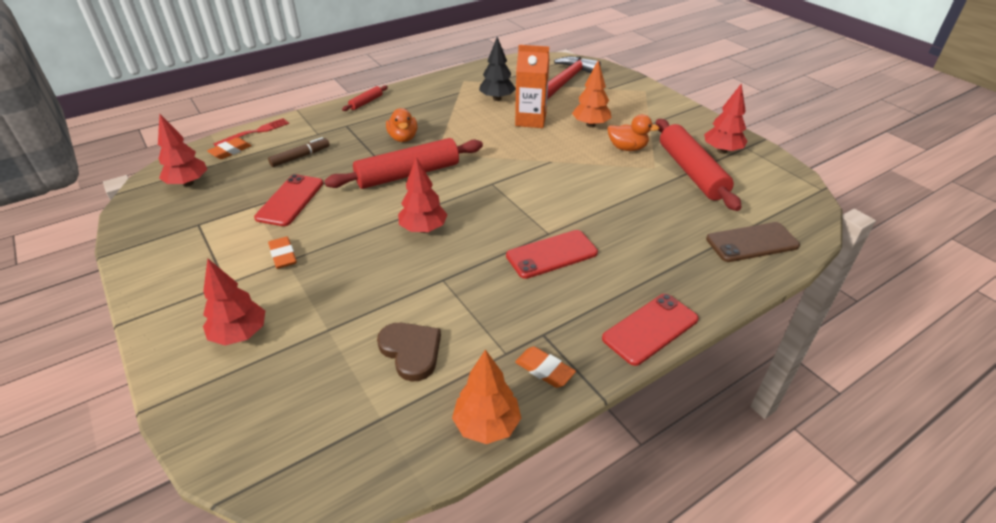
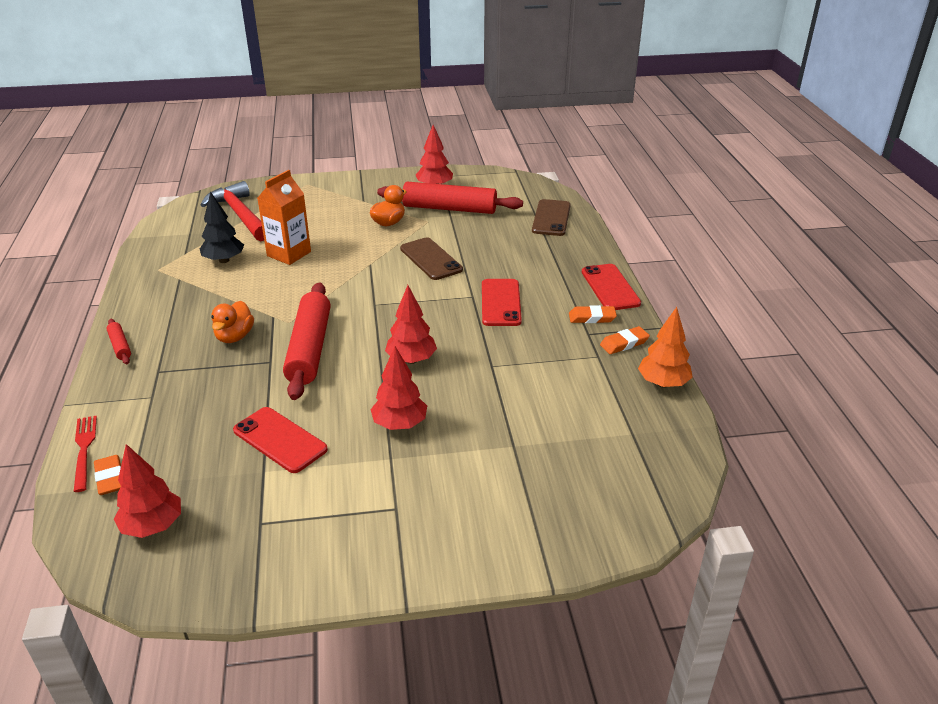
camera: 65 degrees left, 5 degrees down
(240, 334) = (485, 505): red tree -> red tree (400, 424)
(283, 255) = (379, 459): orange eraser -> orange eraser (592, 318)
(300, 157) = (192, 418): brown marker -> none
(403, 138) = (234, 337): orange duck -> orange duck turned 90 degrees clockwise
(411, 351) = (569, 402): brown heart -> none
(589, 189) = (430, 259): none -> brown phone
(590, 125) = (333, 227): orange tree -> none

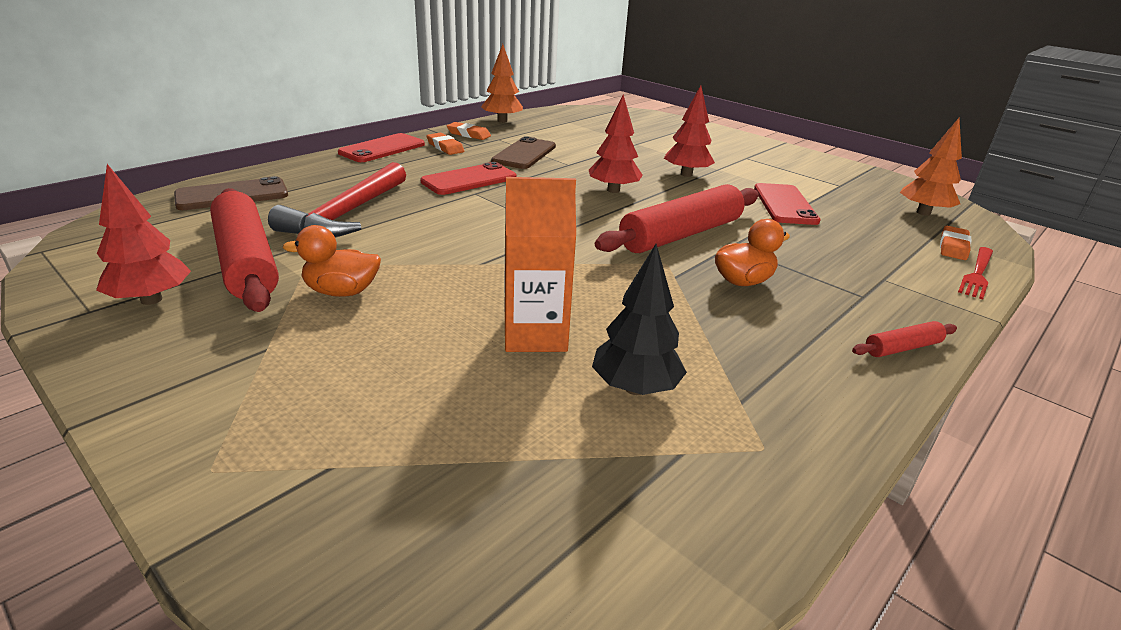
camera: 130 degrees left, 5 degrees down
(120, 346) = (902, 348): red rolling pin -> red rolling pin turned 45 degrees clockwise
(153, 526) = (923, 213): red tree -> orange tree
(240, 215) = (466, 481): red hammer -> red hammer (347, 214)
(430, 259) = (422, 231): brown phone -> brown phone (524, 154)

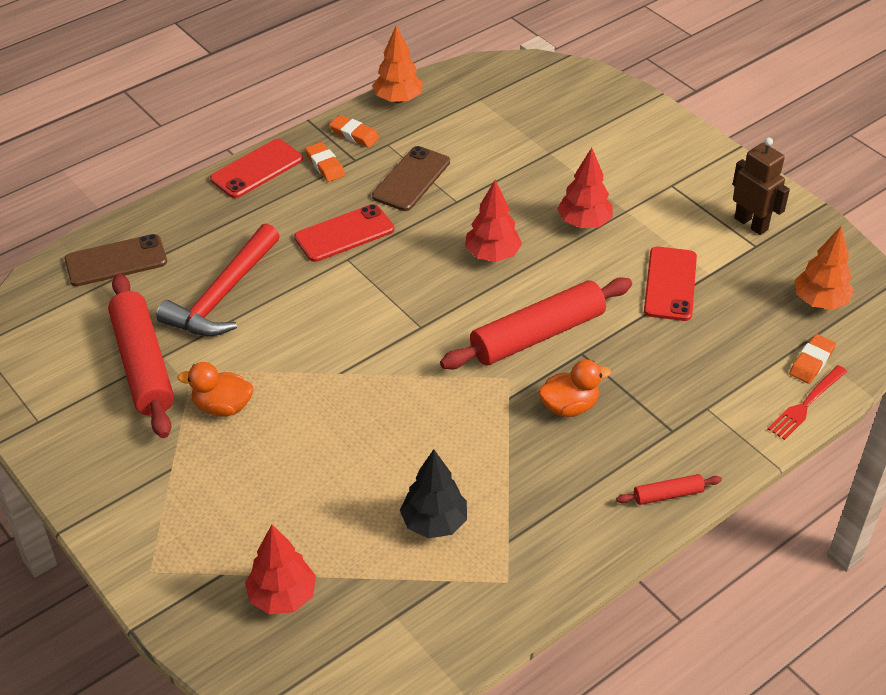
camera: 10 degrees right, 15 degrees up
(151, 300) = (79, 410): red tree -> red tree (282, 596)
(535, 335) = (371, 464): orange carton -> none
(826, 175) = (751, 224): none -> brown robot

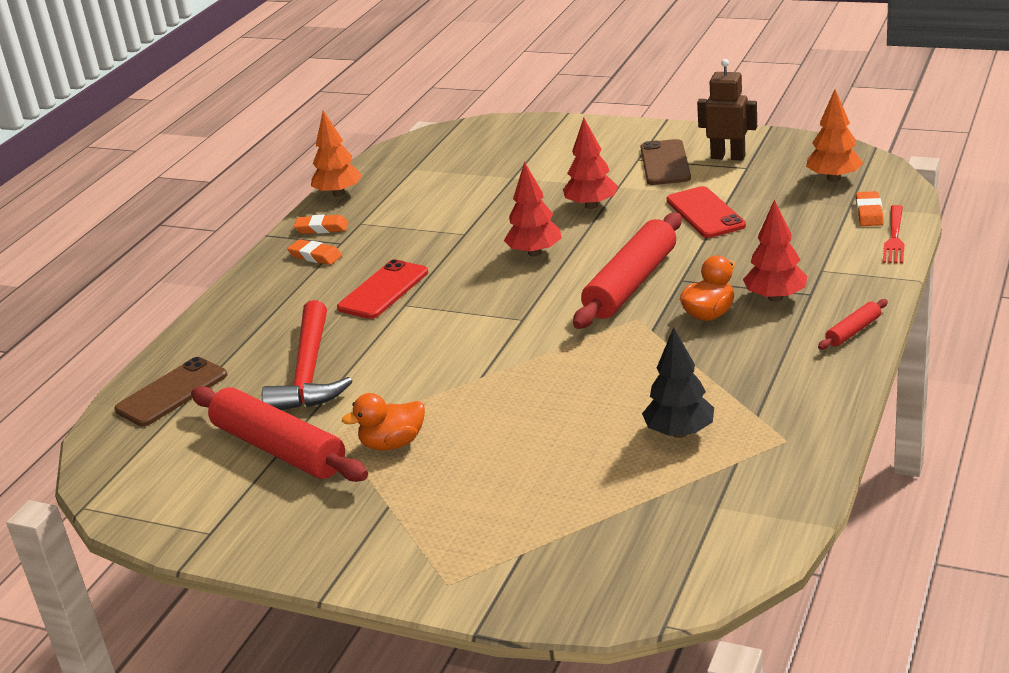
camera: 25 degrees left, 15 degrees down
(256, 169) = (250, 282): red phone -> none
(282, 596) = (597, 542): red tree -> red tree (775, 298)
(411, 179) = (407, 235): brown phone -> brown phone (665, 163)

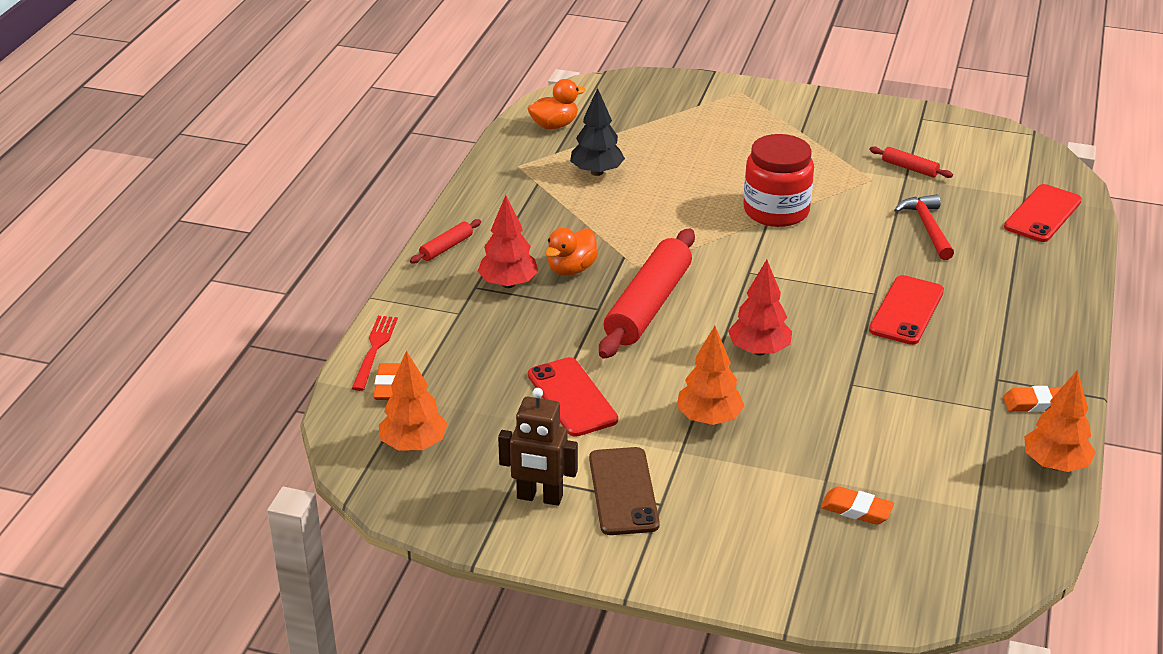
camera: 170 degrees right, 5 degrees up
(172, 392) = (1042, 214): brown phone -> red phone
(279, 449) = (909, 168): red rolling pin -> red rolling pin, size x0.45
(309, 372) = (927, 228): red hammer -> red hammer, size x0.65
(315, 256) = (1014, 360): orange eraser -> orange eraser (856, 509)
(392, 443) = (819, 170): orange duck -> orange duck (554, 125)
(468, 387) = (776, 211): none -> red jar
(591, 205) = (709, 419): red tree -> orange tree

